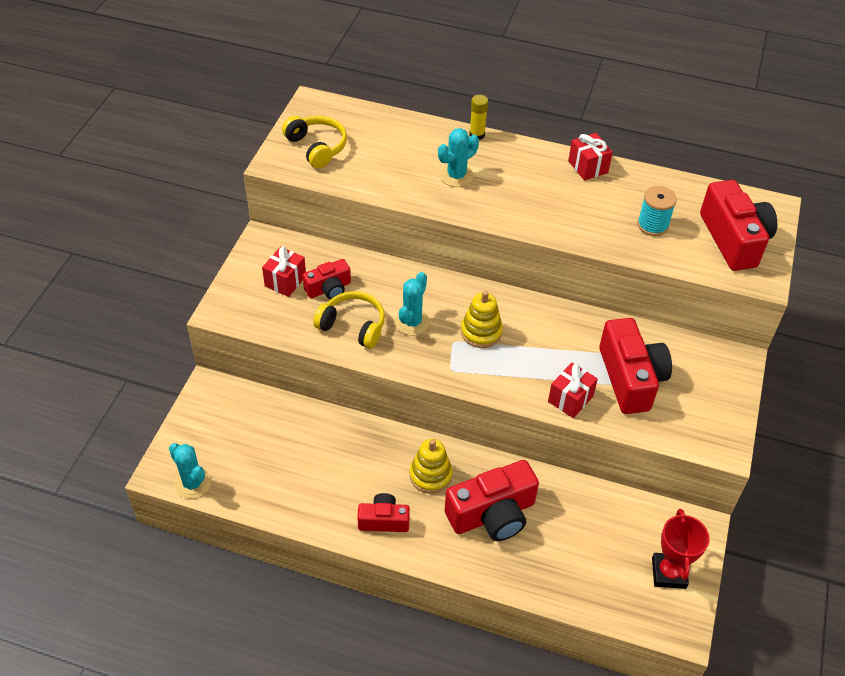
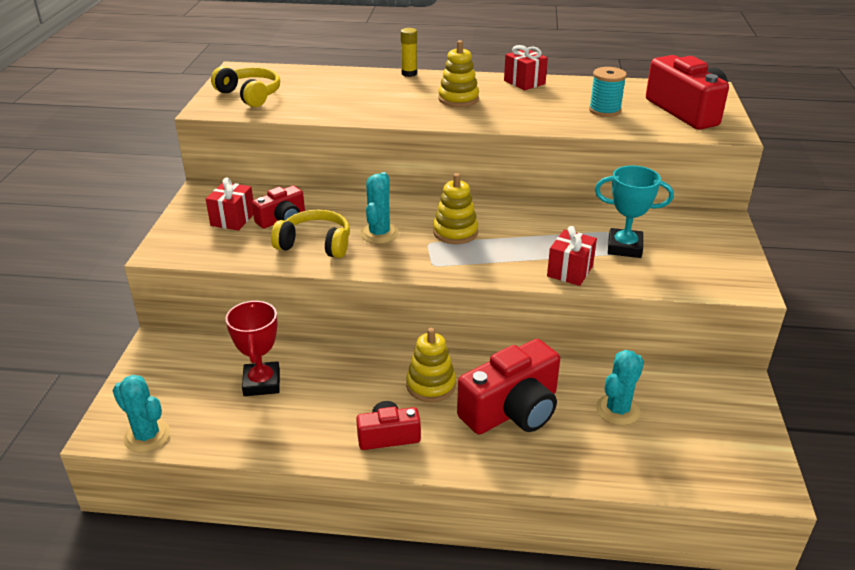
camera: 10 degrees left, 15 degrees down
(456, 176) = (398, 99): turquoise cactus -> turquoise cactus (617, 410)
(514, 184) = (458, 99): none -> yellow stacking toy
(630, 378) = (624, 247): red camera -> turquoise trophy
(668, 573) = (729, 433): red trophy -> red trophy (262, 383)

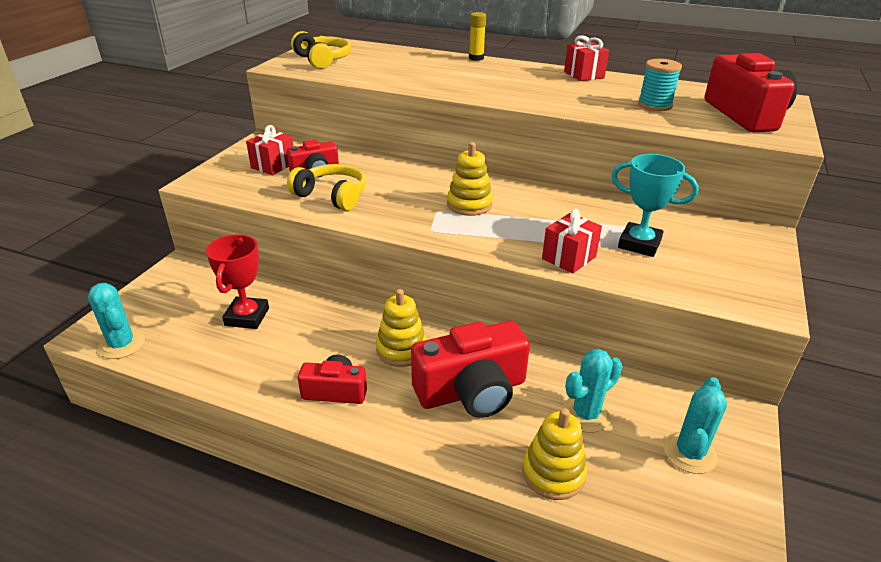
camera: 15 degrees right, 0 degrees up
(379, 233) = (396, 195): turquoise cactus -> turquoise cactus (689, 453)
(458, 99) = (510, 81): yellow stacking toy -> yellow stacking toy (553, 473)

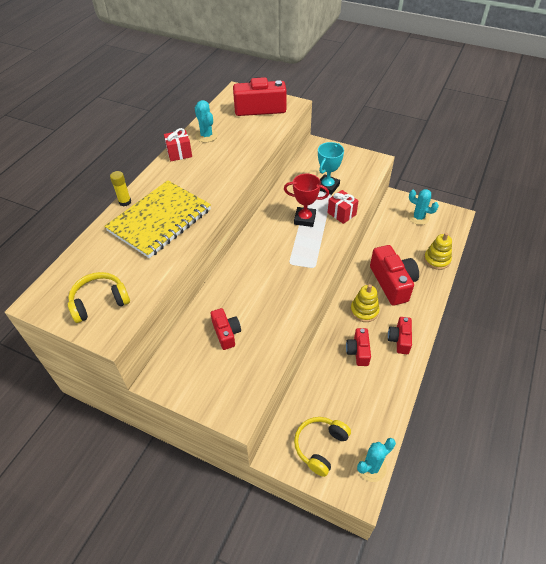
camera: 85 degrees left, 15 degrees up
(247, 317) = (338, 394): red trophy -> red trophy (304, 219)
(273, 165) = (211, 363): red gift -> none
(318, 339) = (358, 351): none -> red camera
(332, 196) = (267, 319): yellow headphones -> yellow headphones (320, 446)
(447, 73) = (160, 220): none -> yellow notebook
(469, 205) = (283, 248): yellow stacking toy -> none
(586, 414) = (402, 244): turquoise cactus -> turquoise cactus (206, 136)
(655, 105) = (241, 135): turquoise spool -> none

